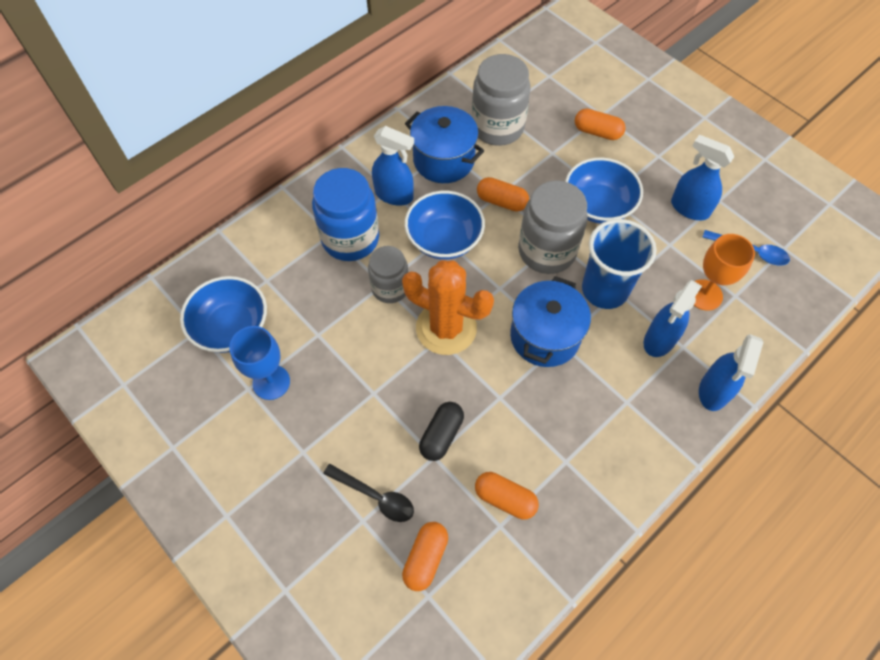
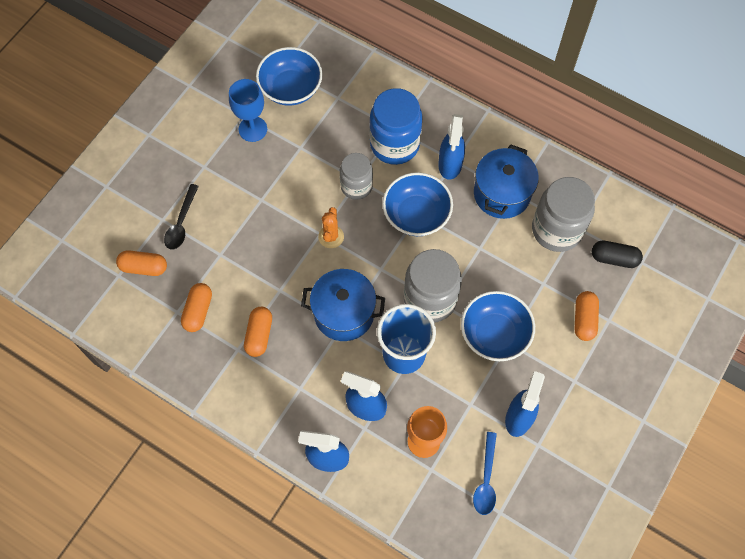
camera: 75 degrees right, 5 degrees up
(441, 435) = (238, 255): black capsule -> black capsule (614, 258)
(446, 328) = (331, 236): orange cactus -> orange cactus, size x0.50
(501, 201) = (472, 251): orange capsule -> orange capsule (259, 335)

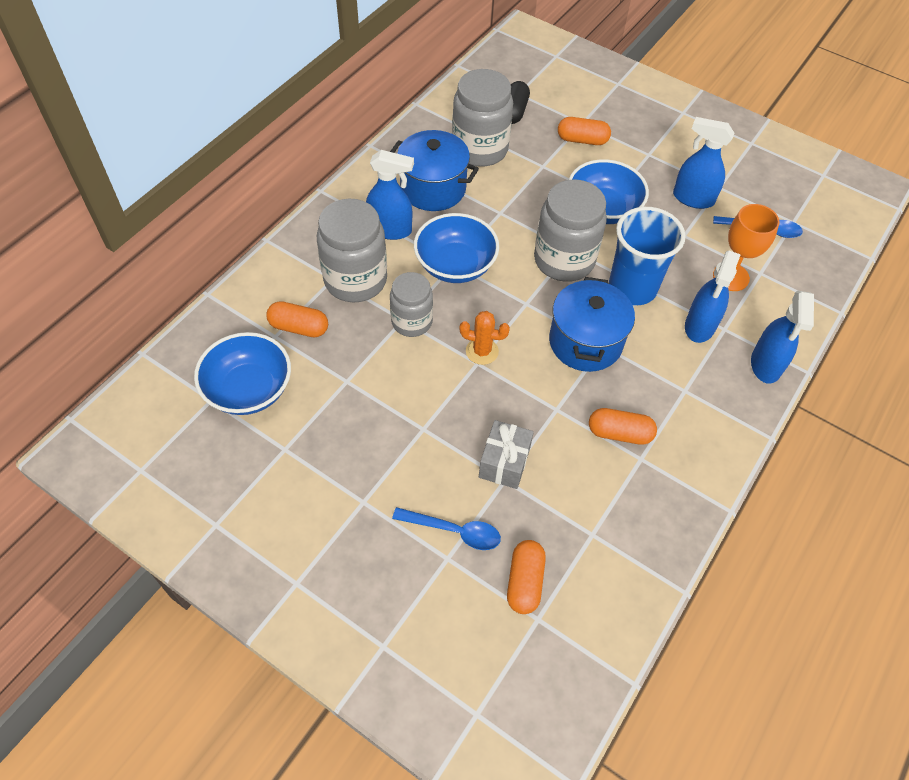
camera: 90 degrees left, 10 degrees down
(181, 223) = (454, 531): black spoon -> blue spoon
(198, 311) = (590, 506): orange capsule -> orange capsule (299, 327)
(234, 254) = (504, 462): none -> grey gift
(253, 129) = (309, 438): blue goblet -> none
(394, 144) = (355, 280): blue jar -> grey jar

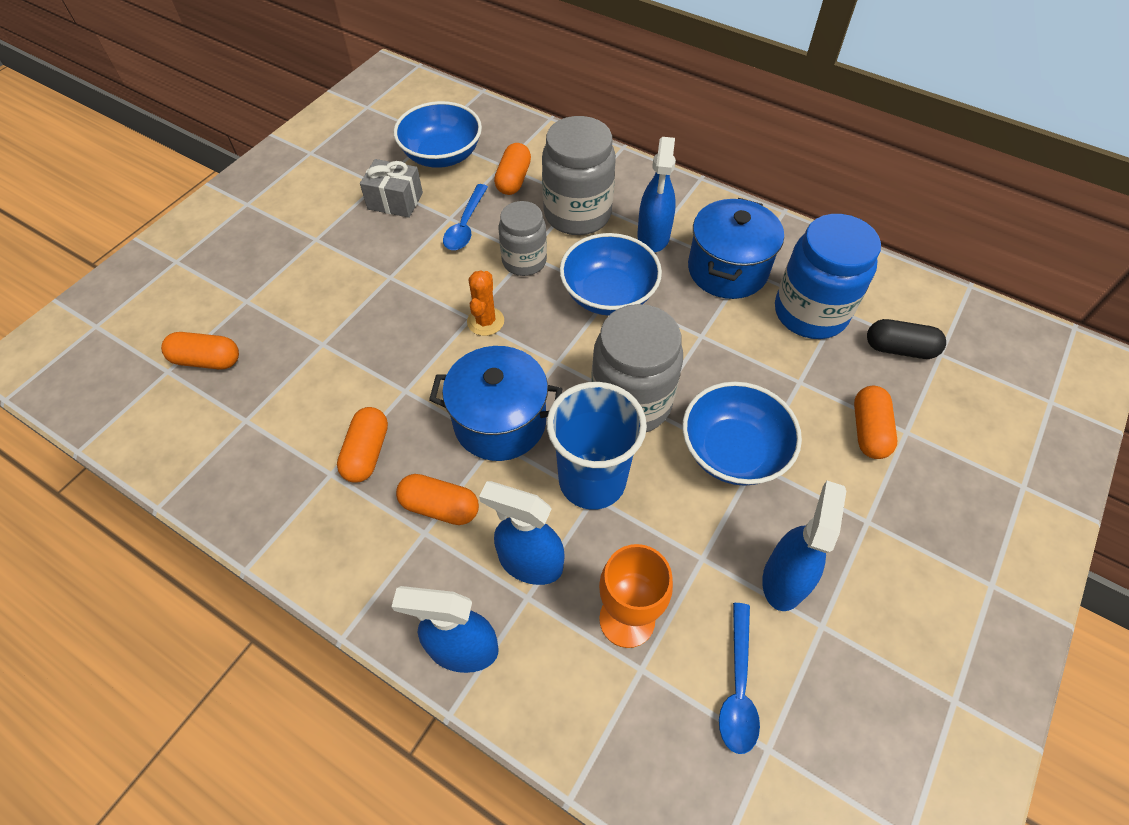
camera: 90 degrees right, 0 degrees up
(454, 531) = (272, 304): blue spoon -> blue spoon (465, 225)
(480, 149) = (810, 313): grey jar -> blue jar
(504, 462) = (342, 343): grey gift -> grey gift (395, 201)
(663, 381) = (440, 507): none -> orange capsule

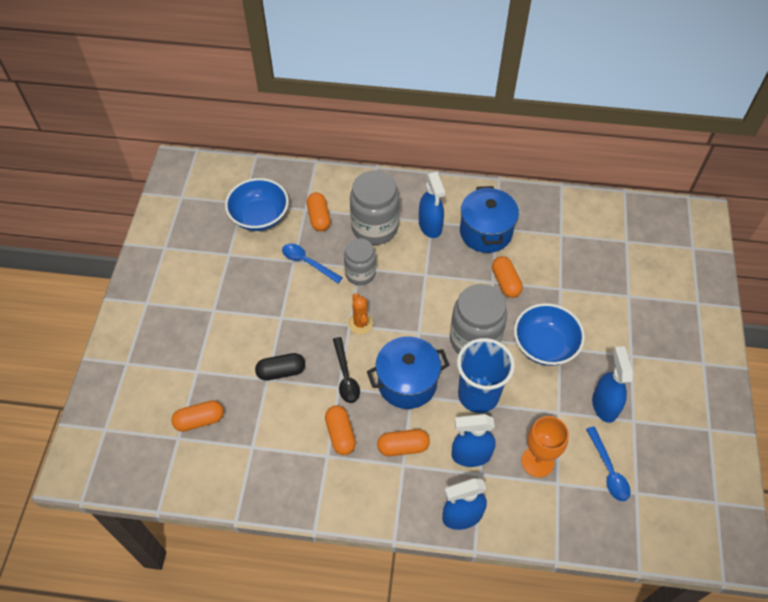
camera: 25 degrees left, 0 degrees up
(395, 201) = (249, 262): grey gift -> none
(423, 380) = (345, 376): none -> black spoon
(465, 225) = (307, 262): blue spoon -> blue spoon turned 135 degrees clockwise
(608, 294) = (424, 276): blue bowl -> none
(810, 313) = (546, 242): blue jar -> none
(868, 430) = (609, 303): orange capsule -> orange capsule (505, 282)
(899, 349) = (603, 246): black capsule -> black capsule (281, 371)

